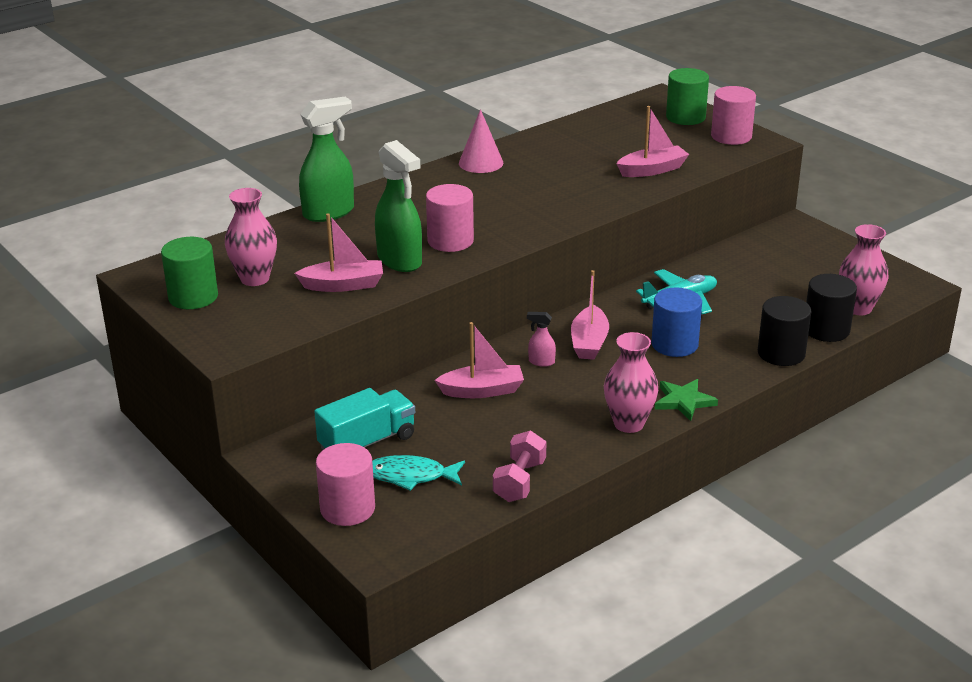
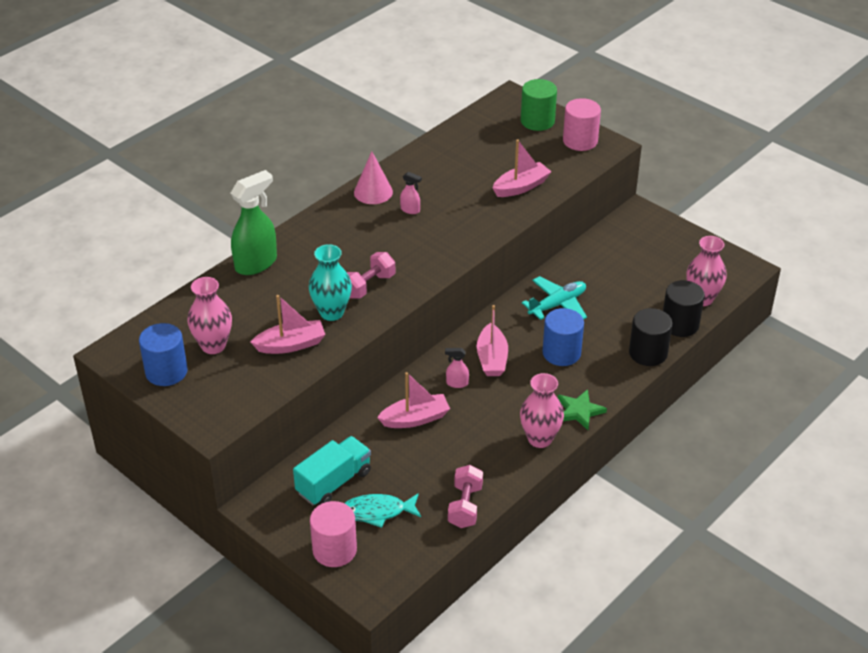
camera: 10 degrees left, 10 degrees up
(193, 297) = (166, 371): green cylinder -> blue cylinder
(400, 261) = (331, 312): green spray bottle -> turquoise vase
(450, 241) = (368, 286): pink cylinder -> pink dumbbell
(518, 180) = (410, 210): none -> pink spray bottle

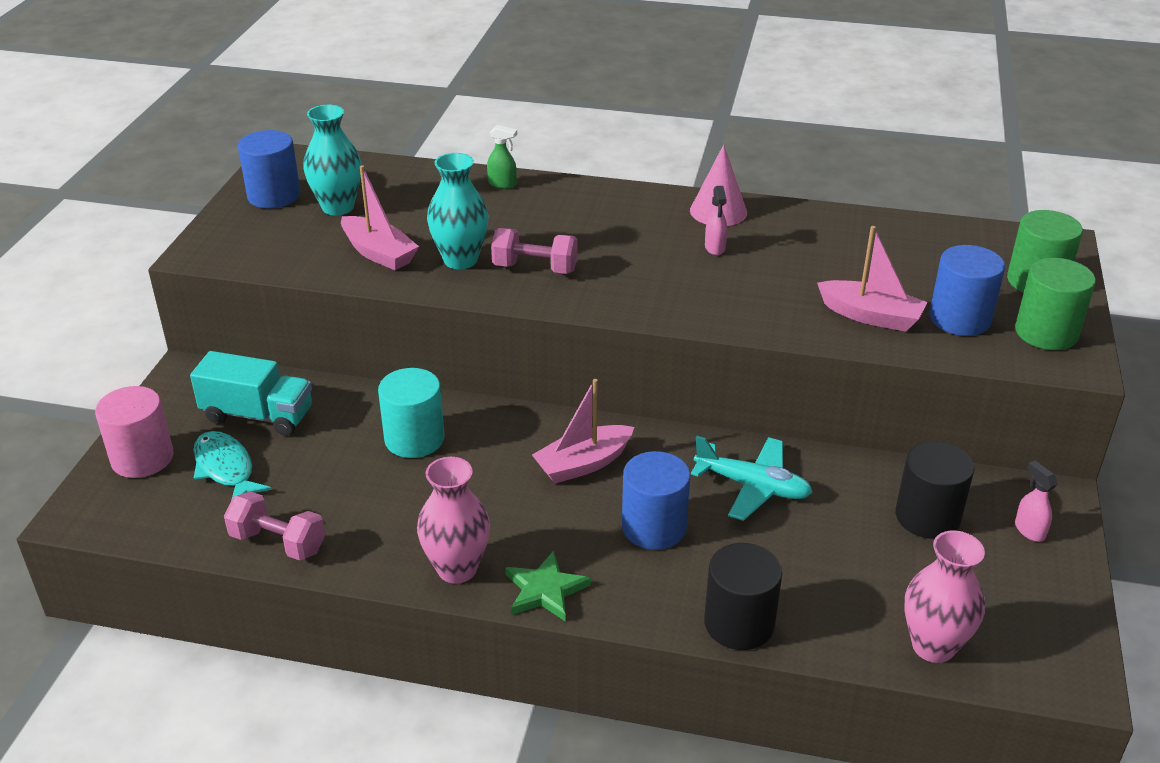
camera: 60 degrees right, 5 degrees down
(213, 345) = (338, 207): pink vase -> turquoise vase
(256, 263) = (502, 184): green spray bottle -> green spray bottle, size x0.46
(415, 419) = (414, 439): pink boat -> turquoise cylinder
(457, 383) = (508, 450): pink spray bottle -> pink spray bottle (1029, 530)
(465, 506) = (278, 542): pink dumbbell -> pink dumbbell turned 45 degrees clockwise
(547, 160) = (959, 319): none -> blue cylinder
(580, 141) = (1046, 332): pink cylinder -> green cylinder
(680, 324) = (843, 639): black cylinder -> black cylinder (927, 517)

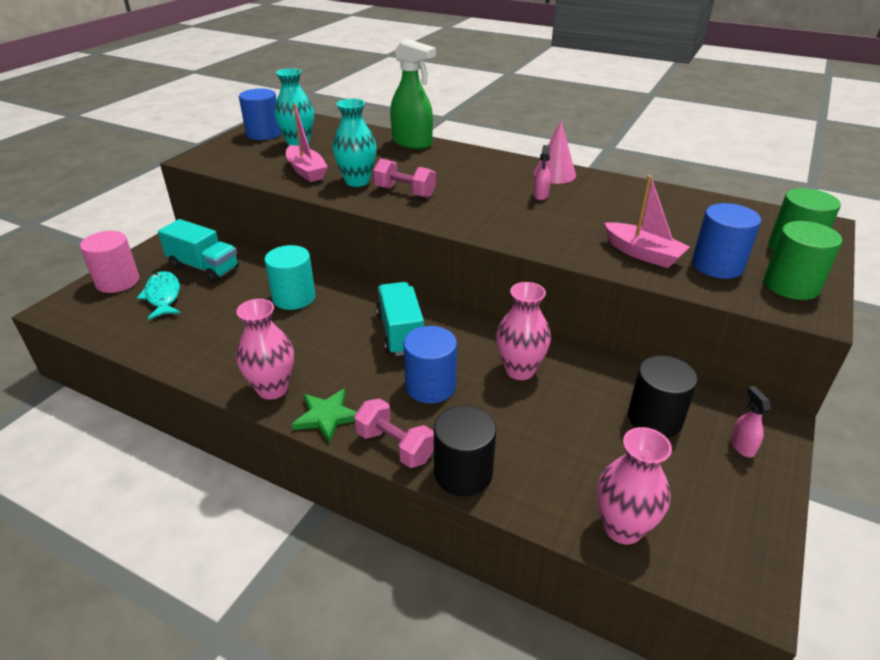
camera: 15 degrees right, 0 degrees up
(278, 542) = (165, 348): pink dumbbell -> pink dumbbell (395, 446)
(502, 184) = (412, 143): green spray bottle -> green spray bottle, size x2.20
(583, 464) = (400, 333): pink boat -> turquoise truck
(752, 486) = (519, 370): turquoise plane -> pink vase

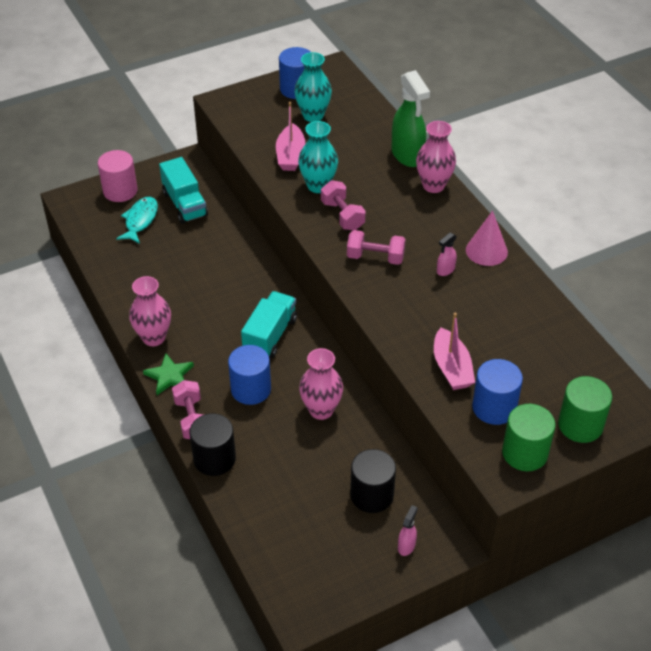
camera: 35 degrees right, 10 degrees up
(294, 297) = (224, 265): turquoise cylinder -> none
(471, 208) = (375, 257): none -> pink dumbbell
(622, 528) = (270, 544): pink vase -> pink vase (433, 185)

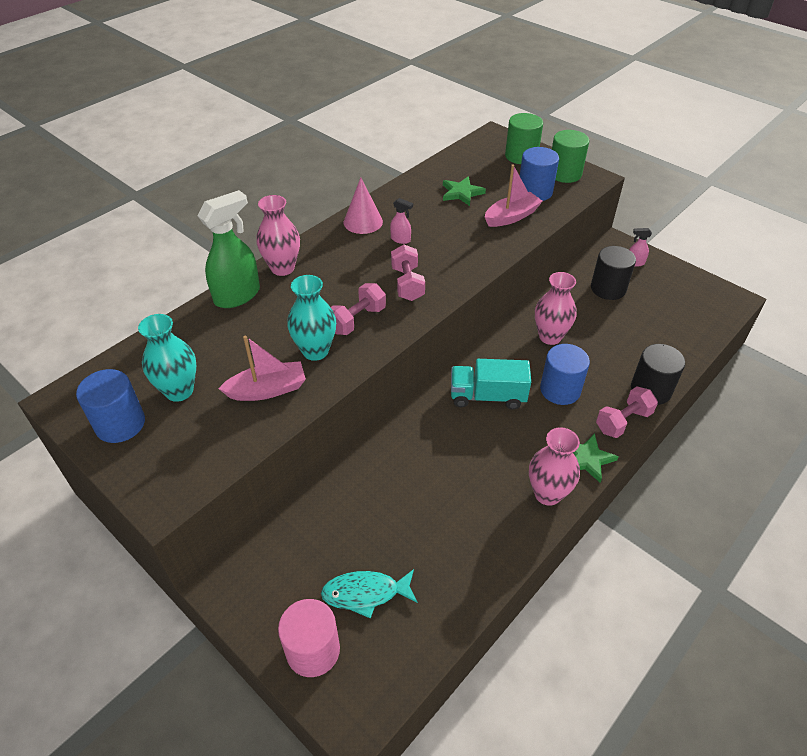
camera: 110 degrees left, 0 degrees up
(184, 204) = (315, 552): turquoise truck -> none
(513, 341) = (461, 193): none -> green star

